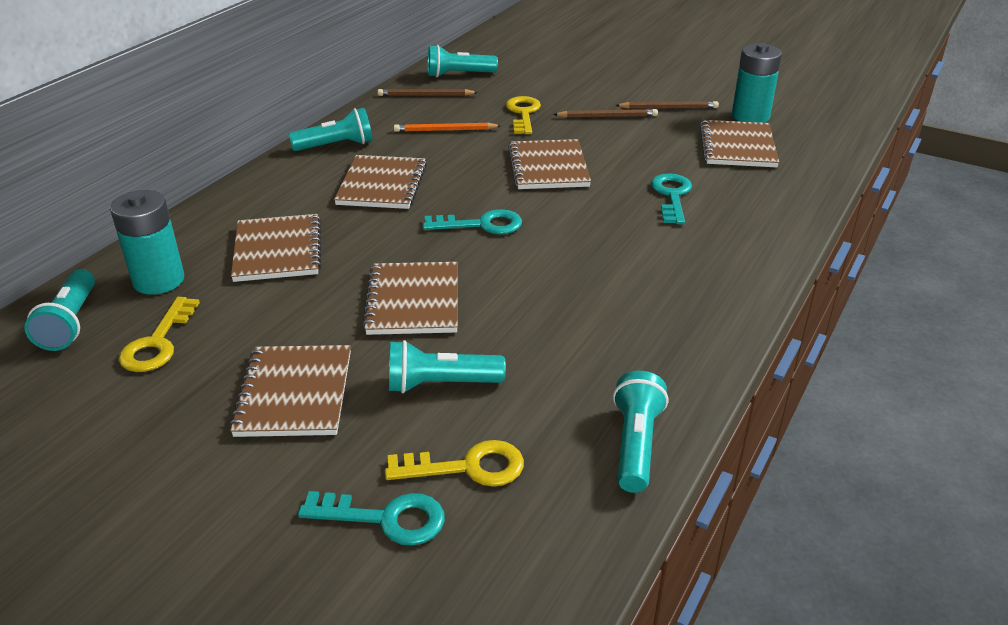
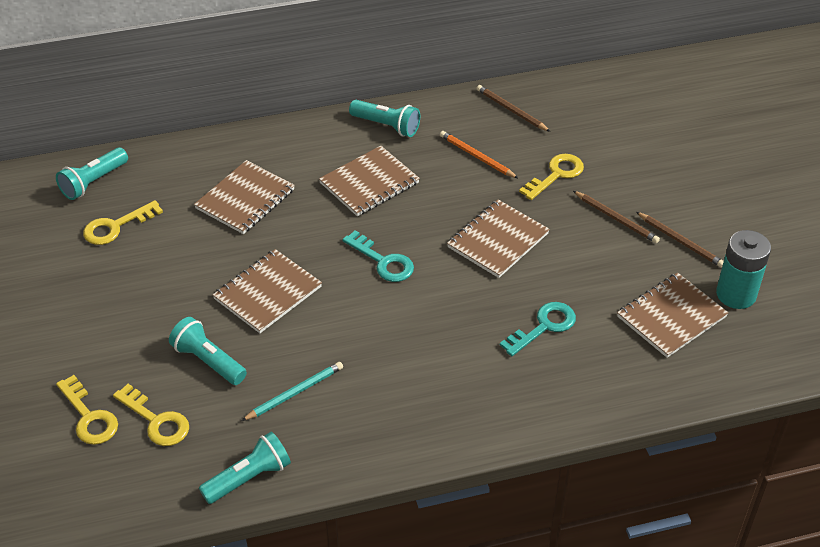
camera: 45 degrees right, 10 degrees up
(159, 280) = (163, 180): turquoise battery -> none
(294, 393) = (137, 311): brown notebook -> none
(386, 518) = (89, 417): turquoise key -> yellow key
(458, 75) = (566, 101): turquoise flashlight -> none
(563, 353) = (294, 393): none -> turquoise pencil

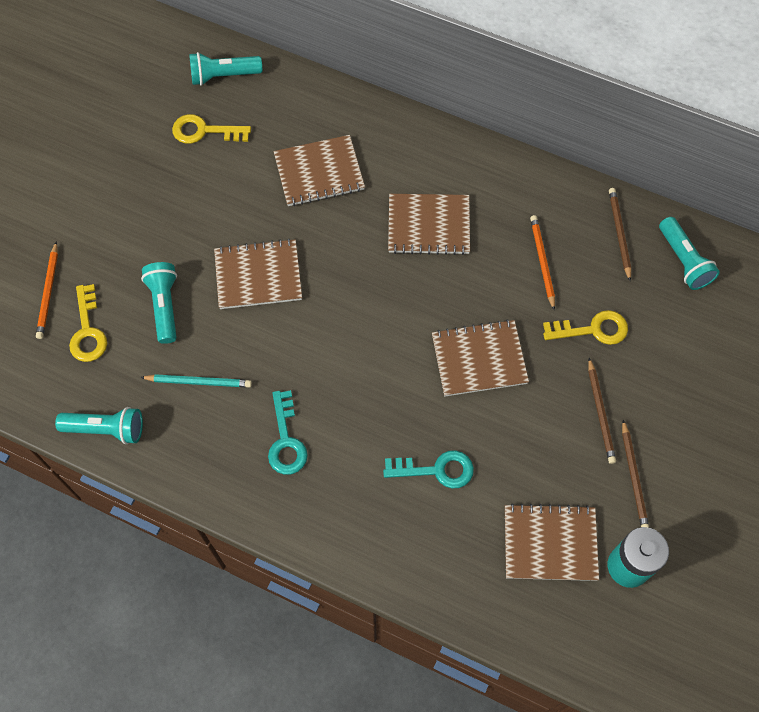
camera: 40 degrees right, 20 degrees up
(89, 417) = (48, 292): yellow key -> orange pencil
(383, 261) = (369, 311): turquoise key -> turquoise key (286, 440)
(387, 126) = (496, 176): turquoise flashlight -> turquoise flashlight (683, 261)

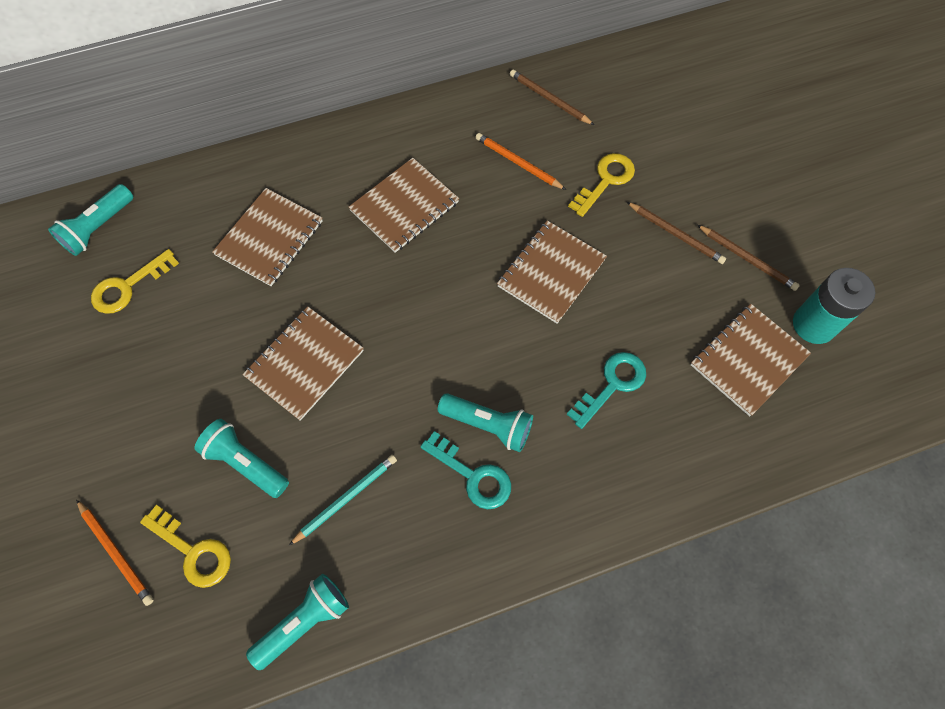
camera: 45 degrees left, 0 degrees up
(683, 261) = (612, 83): turquoise flashlight -> turquoise flashlight (488, 425)

